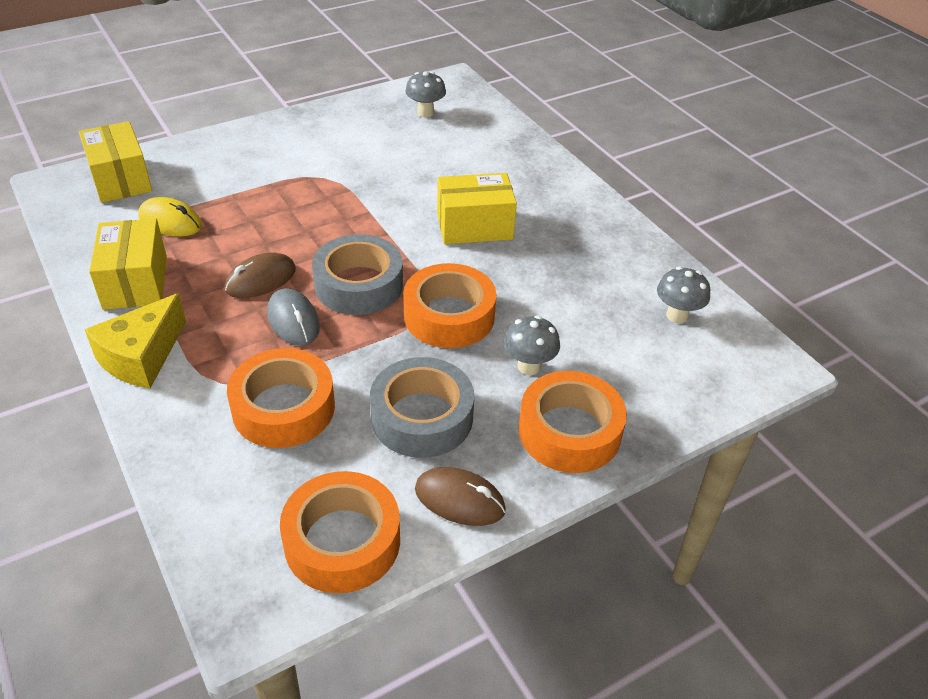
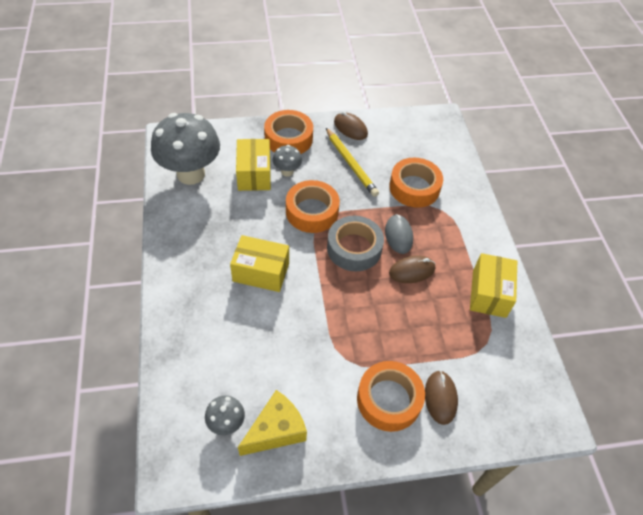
camera: 160 degrees left, 10 degrees up
(120, 179) = (505, 410): yellow box -> yellow box (254, 174)
(141, 357) = (483, 237): yellow cheese -> yellow cheese (276, 430)
(170, 221) = (466, 344): yellow mouse -> none
(201, 172) = (440, 398): none -> brown mouse
(342, 541) = (402, 128): orange tape -> orange tape (389, 399)
(422, 417) = (351, 164): grey tape -> yellow pencil
(677, 315) = (191, 174): grey mushroom -> grey mushroom, size x2.21

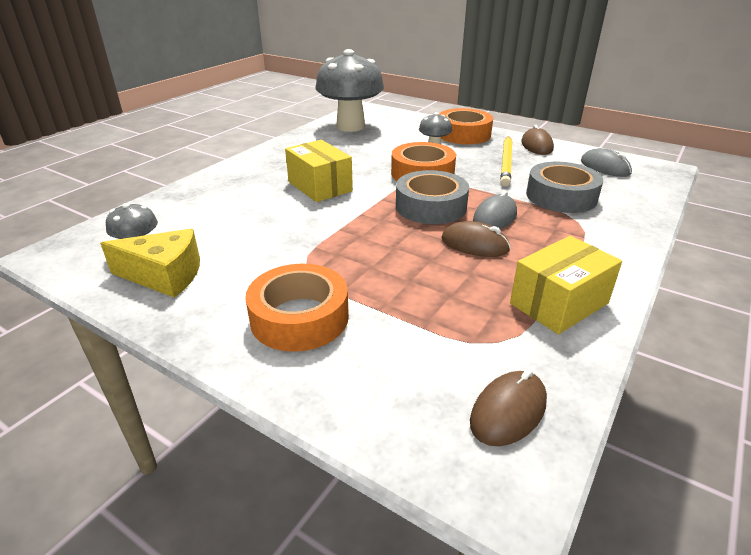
camera: 45 degrees right, 20 degrees down
(254, 174) = (402, 141): yellow box -> none
(411, 135) = (605, 167): none -> grey mouse
(414, 188) = (561, 196): orange tape -> grey tape
(440, 398) = (361, 351): brown mouse -> brown mouse (508, 411)

